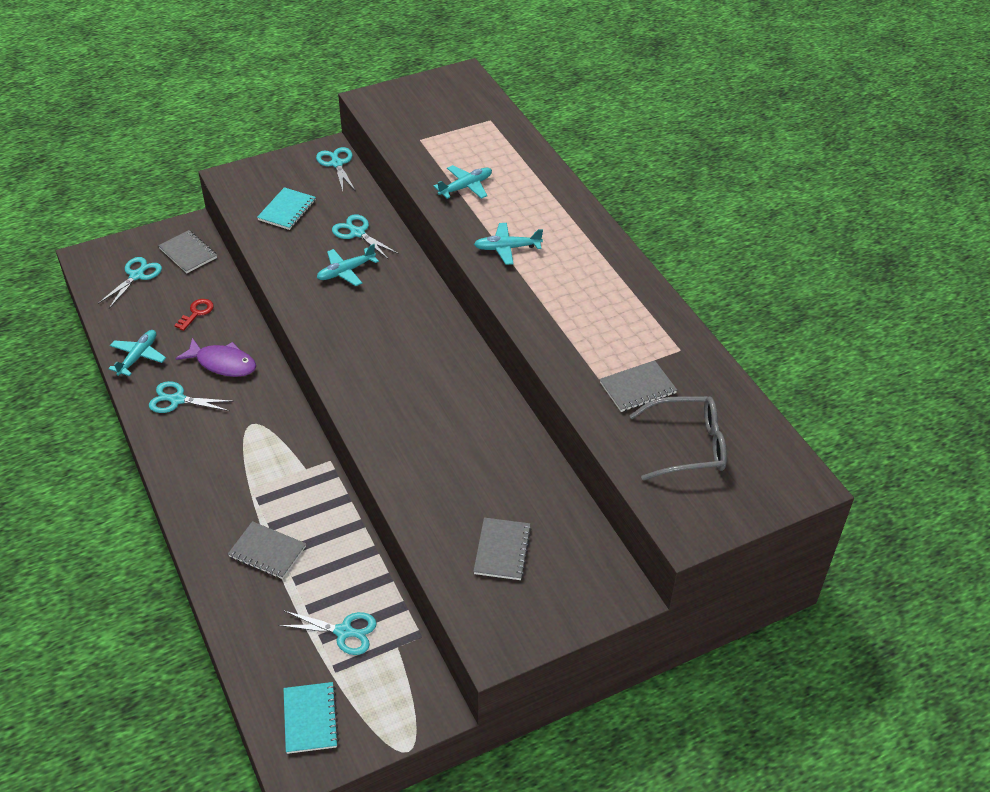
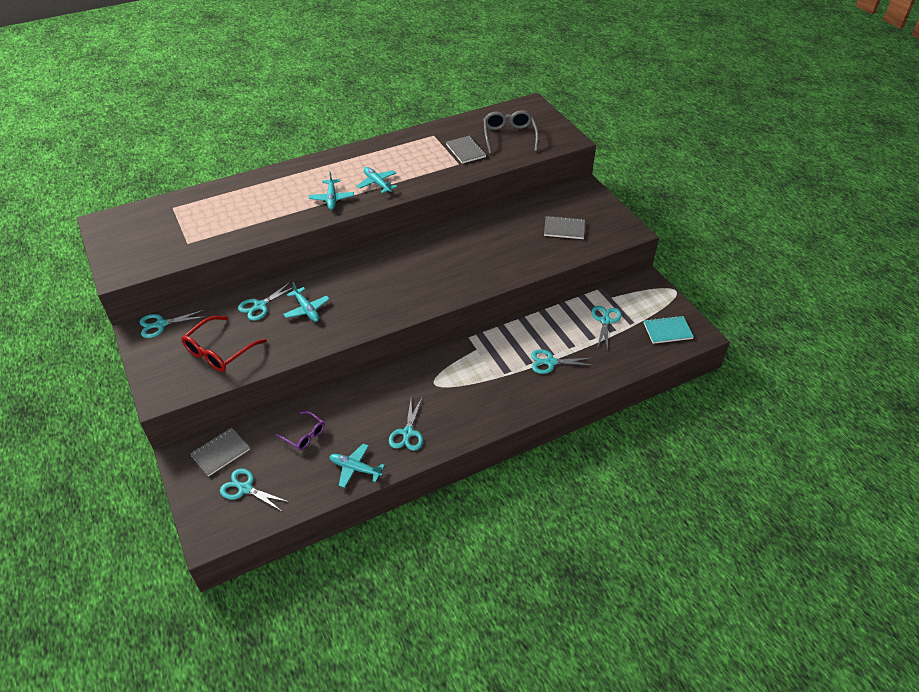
camera: 90 degrees left, 0 degrees up
(196, 313) = (304, 435): red key -> purple glasses
(223, 363) = (368, 409): purple fish -> none
(267, 552) = (550, 362): grey notebook -> turquoise scissors
(287, 210) = (219, 351): turquoise notebook -> red glasses
(466, 187) = (257, 218): turquoise plane -> turquoise plane (377, 183)

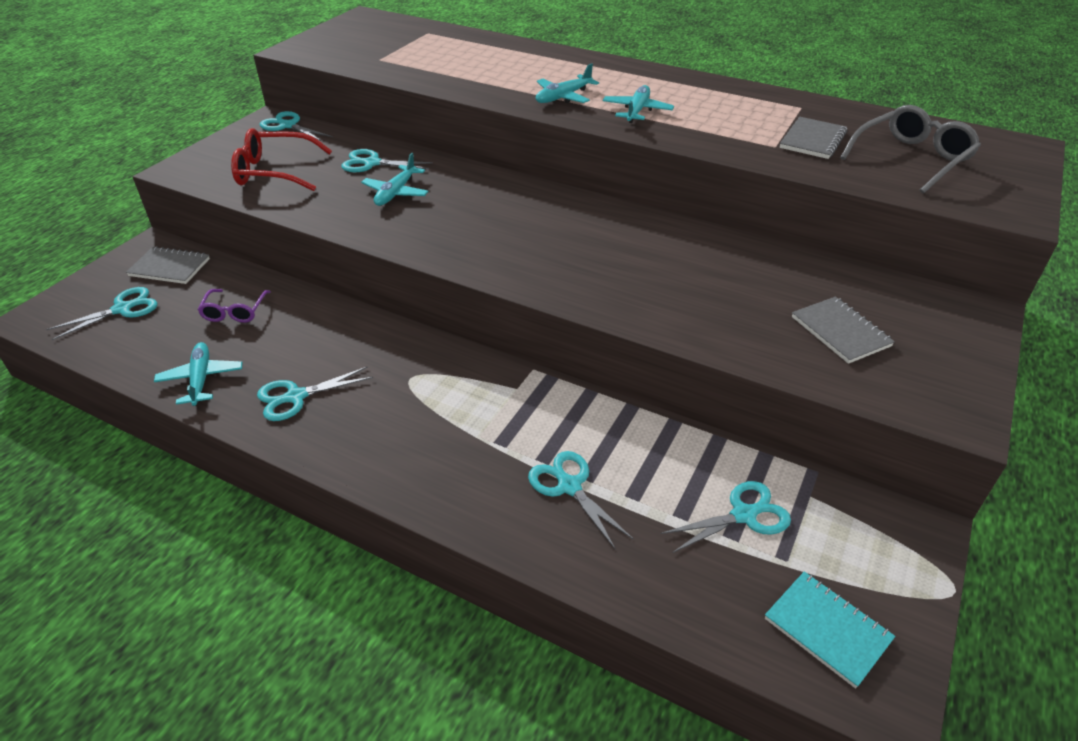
camera: 55 degrees right, 5 degrees down
(245, 488) = (122, 309): turquoise scissors -> turquoise scissors turned 60 degrees clockwise

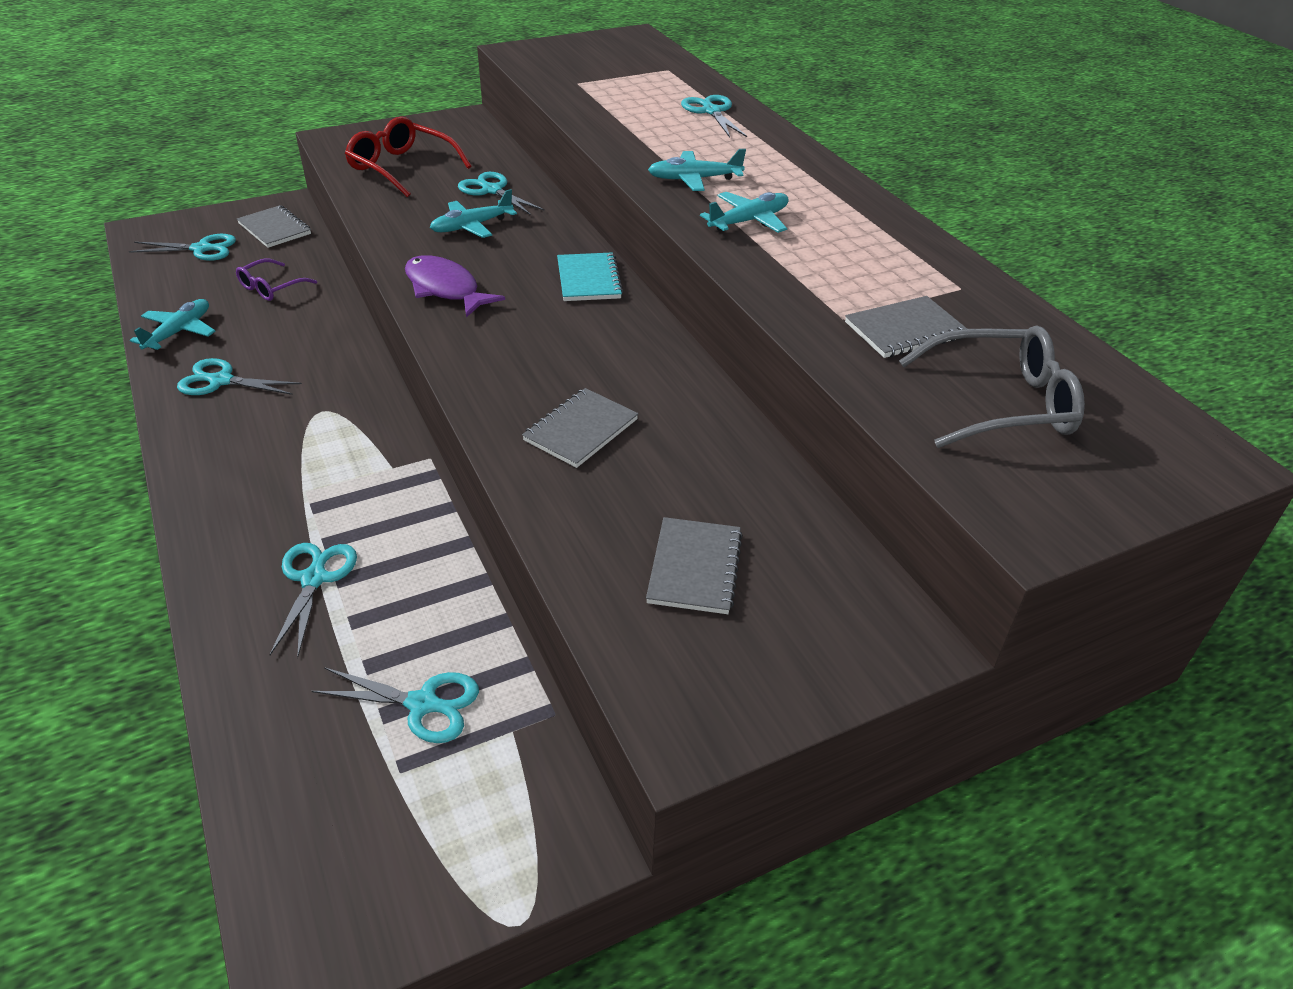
camera: 35 degrees right, 0 degrees up
(288, 126) = (472, 129): turquoise scissors -> turquoise scissors (711, 111)
(444, 241) = (445, 289): none -> purple fish
(667, 288) = (581, 430): none -> grey notebook
(827, 629) = (343, 858): turquoise notebook -> turquoise notebook (589, 279)

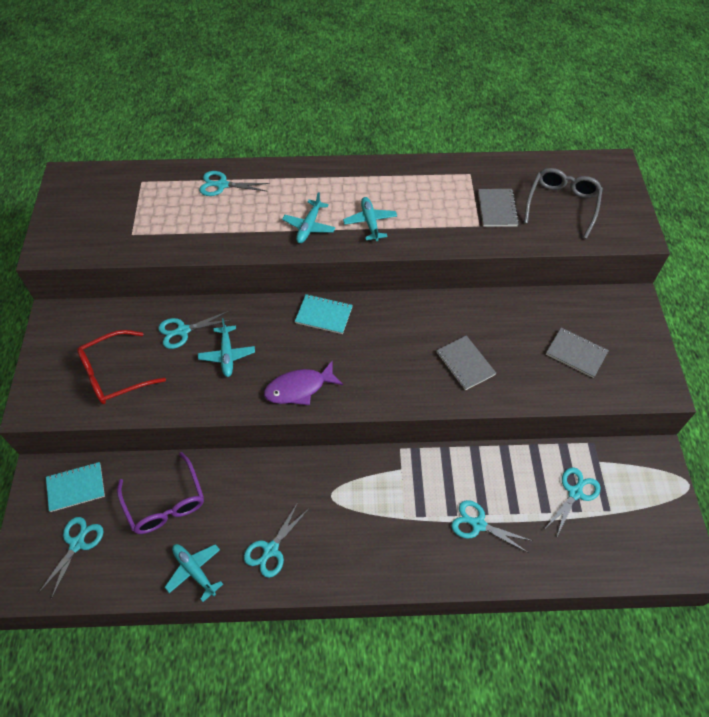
camera: 65 degrees left, 15 degrees up
(271, 287) = (165, 502): purple glasses -> purple glasses, size x1.65
(275, 229) = (76, 487): grey notebook -> turquoise notebook

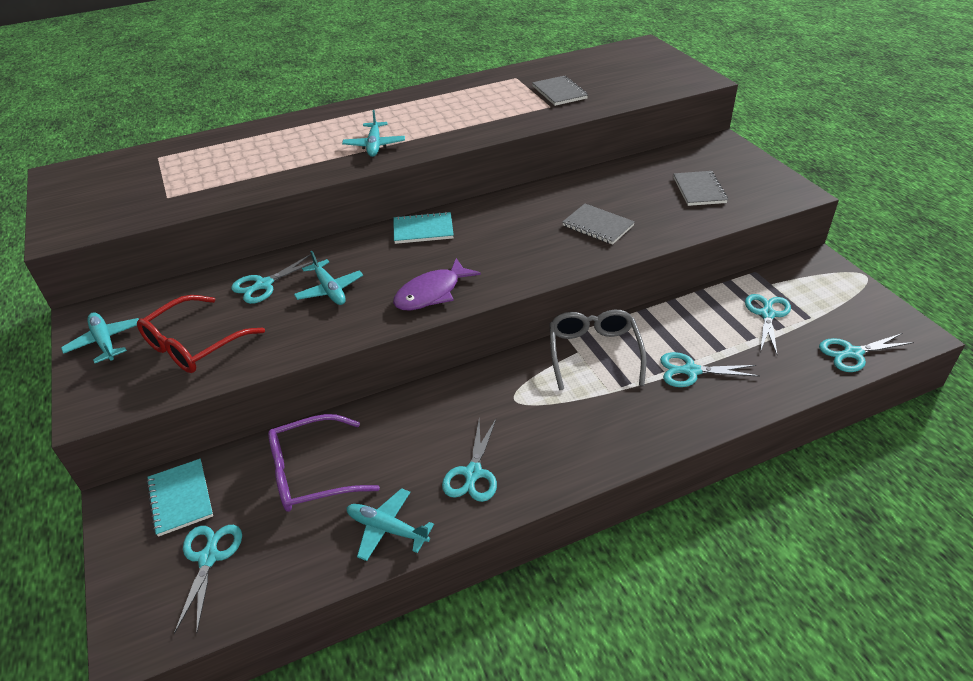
camera: 20 degrees left, 15 degrees down
(76, 487) = (180, 498): turquoise notebook -> turquoise notebook turned 75 degrees counterclockwise
(165, 502) = (312, 473): purple glasses -> purple glasses turned 120 degrees clockwise
(222, 185) = (257, 139): turquoise scissors -> turquoise scissors (852, 353)
(370, 222) = (438, 128): turquoise plane -> turquoise plane (105, 342)
(562, 205) = (617, 77): grey glasses -> grey glasses (594, 353)
(576, 353) = (699, 190): grey notebook -> grey notebook turned 75 degrees clockwise

